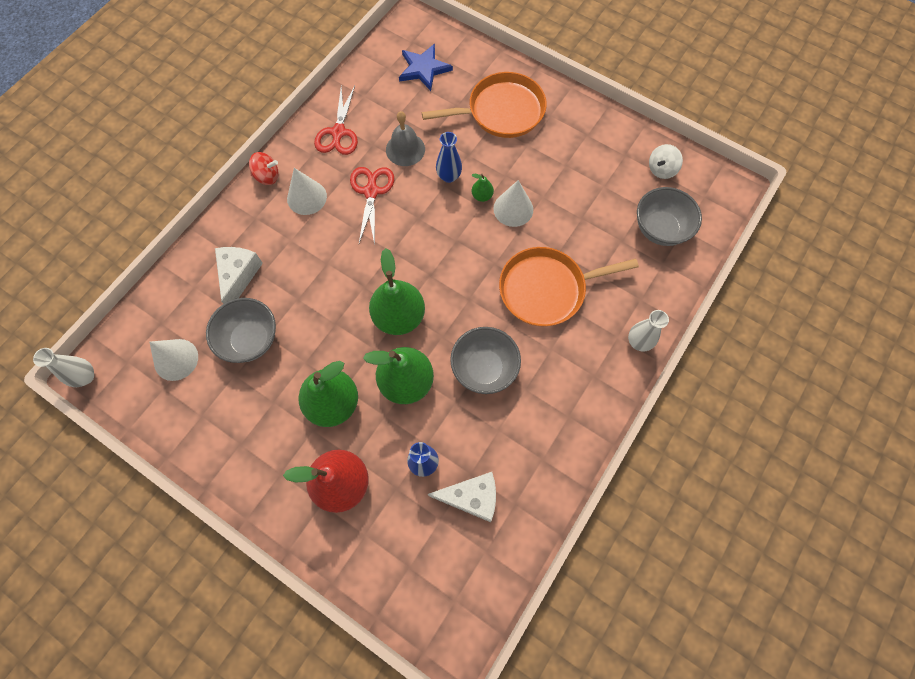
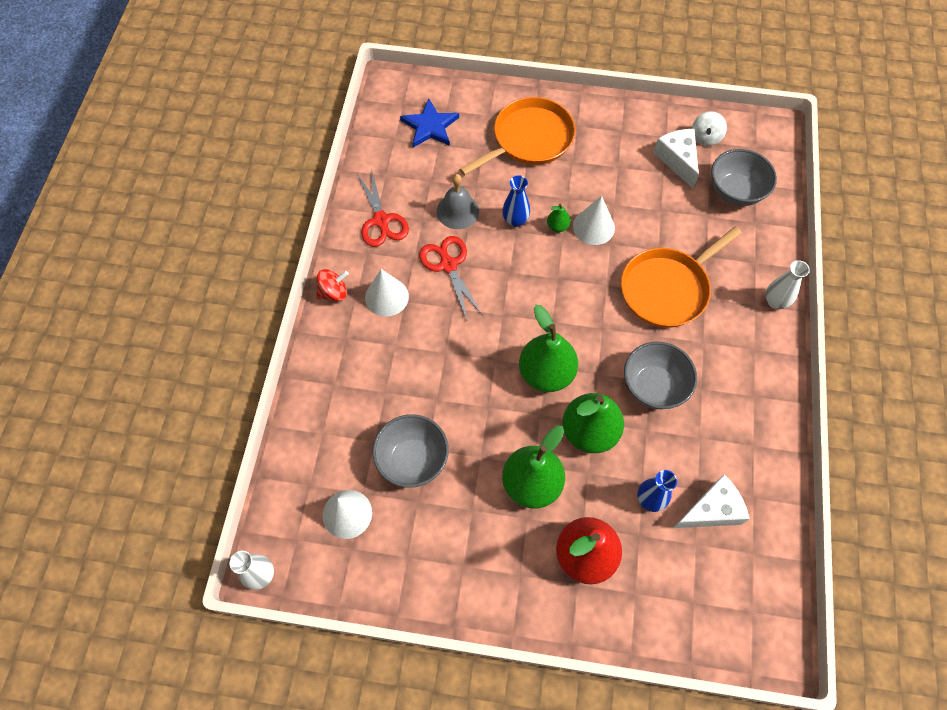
camera: 25 degrees left, 5 degrees down
(239, 275) = (363, 402): white cheese -> white cheese (677, 160)

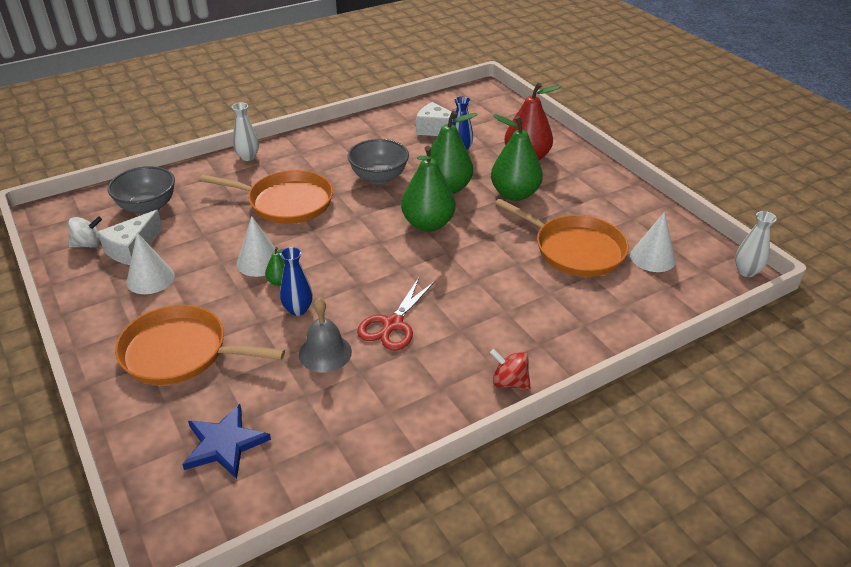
camera: 130 degrees left, 25 degrees down
(381, 221) = (394, 401): red scissors -> none
(386, 297) = (470, 344): white cone -> white cone (150, 278)
(412, 460) = (575, 250): grey bowl -> orange pan

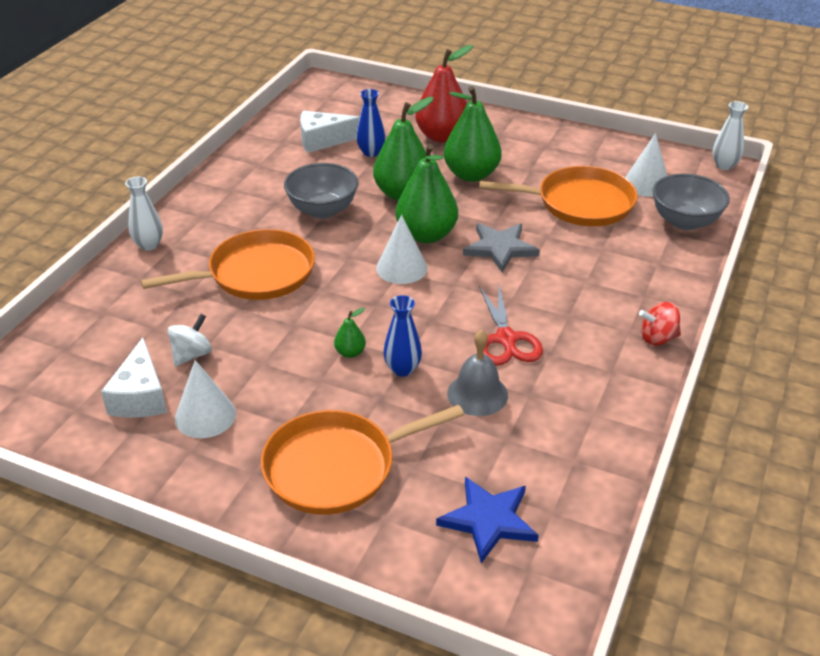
camera: 35 degrees left, 0 degrees up
(88, 244) = (78, 417): white spinning top -> white spinning top (192, 355)
(147, 207) = (98, 346): grey bowl -> grey bowl (685, 221)
(259, 262) = (304, 344): white cone -> white cone (401, 268)
(469, 257) = (500, 248): none -> grey star

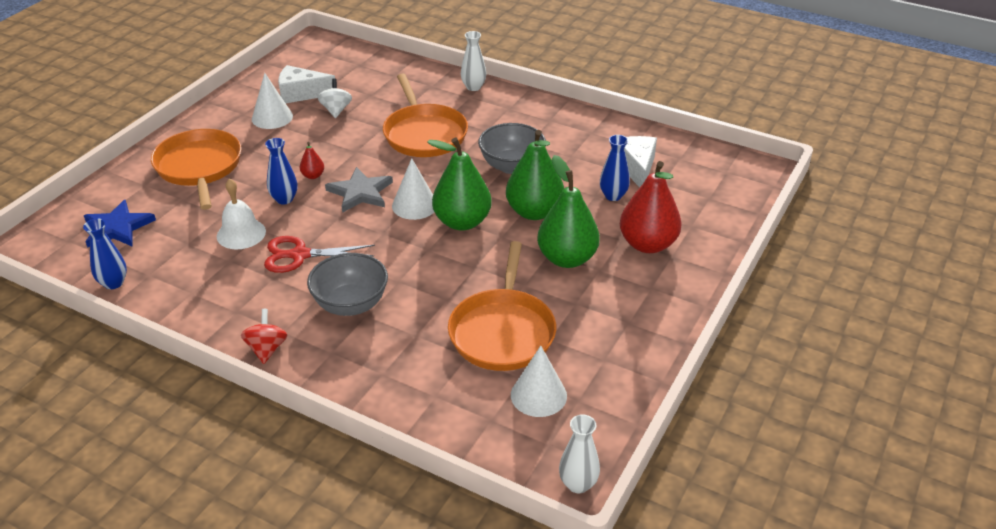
camera: 95 degrees right, 0 degrees up
(192, 355) = (336, 110): white spinning top -> white spinning top turned 135 degrees counterclockwise
(350, 352) = (313, 176): green pear -> red pear
(477, 394) = (241, 233): grey bell -> white bell
(500, 248) = (431, 265): grey star -> grey star (360, 192)
(599, 490) = (113, 283): none -> blue vase
(685, 221) = (454, 413): grey bowl -> grey bowl (351, 304)

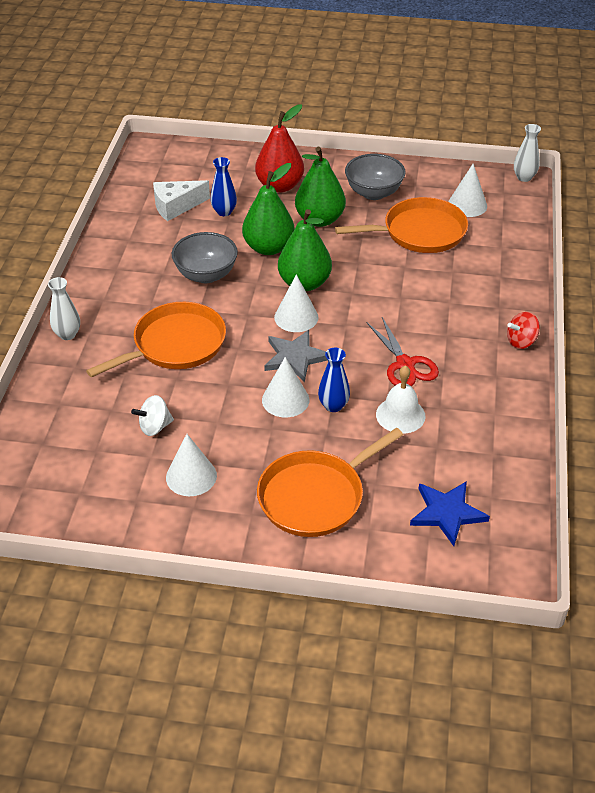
camera: 110 degrees left, 5 degrees up
(113, 283) = (519, 473): blue vase -> none
(301, 94) = (129, 471): white cheese -> none
(313, 176) = (285, 400): red pear -> white cone
(351, 304) = (443, 314): grey bowl -> grey bowl (373, 193)

